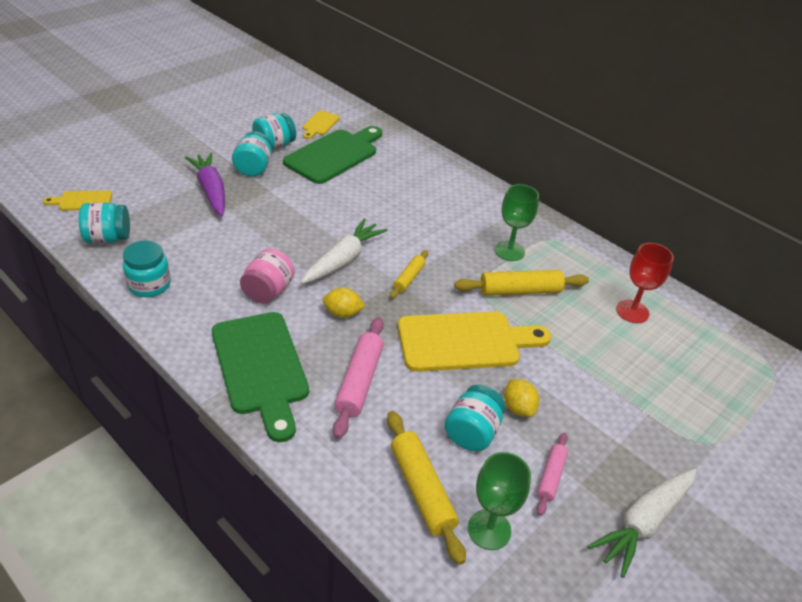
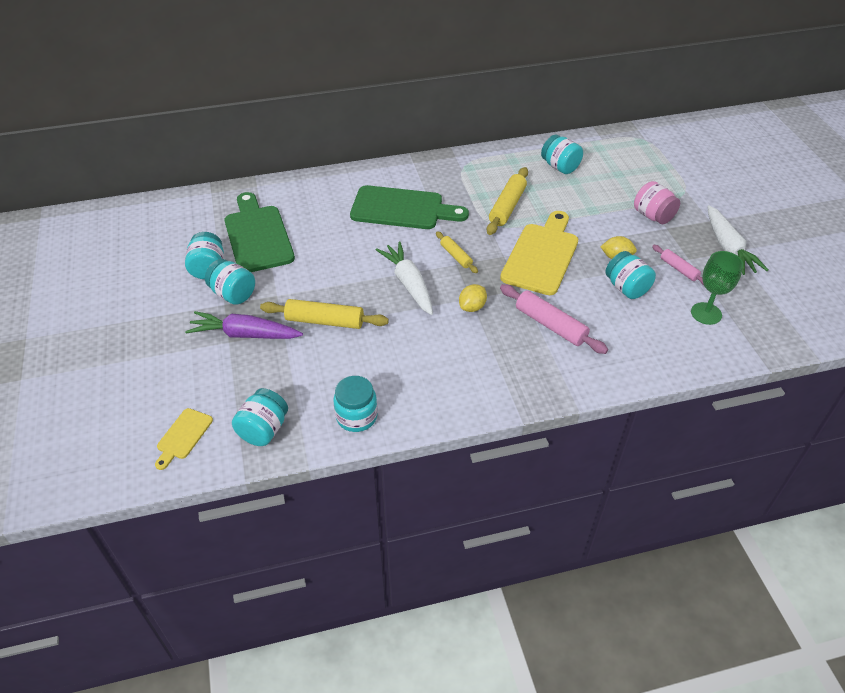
camera: 55 degrees left, 5 degrees up
(261, 367) = (504, 374): green cutting board -> green cutting board (402, 209)
(268, 291) = (417, 341): pink jar -> pink jar (653, 216)
(320, 124) = (199, 227): yellow cutting board -> none
(422, 490) = (662, 331): yellow rolling pin -> yellow rolling pin (324, 321)
(509, 251) = (461, 192): green goblet -> none
(632, 311) = (560, 167): red goblet -> turquoise jar

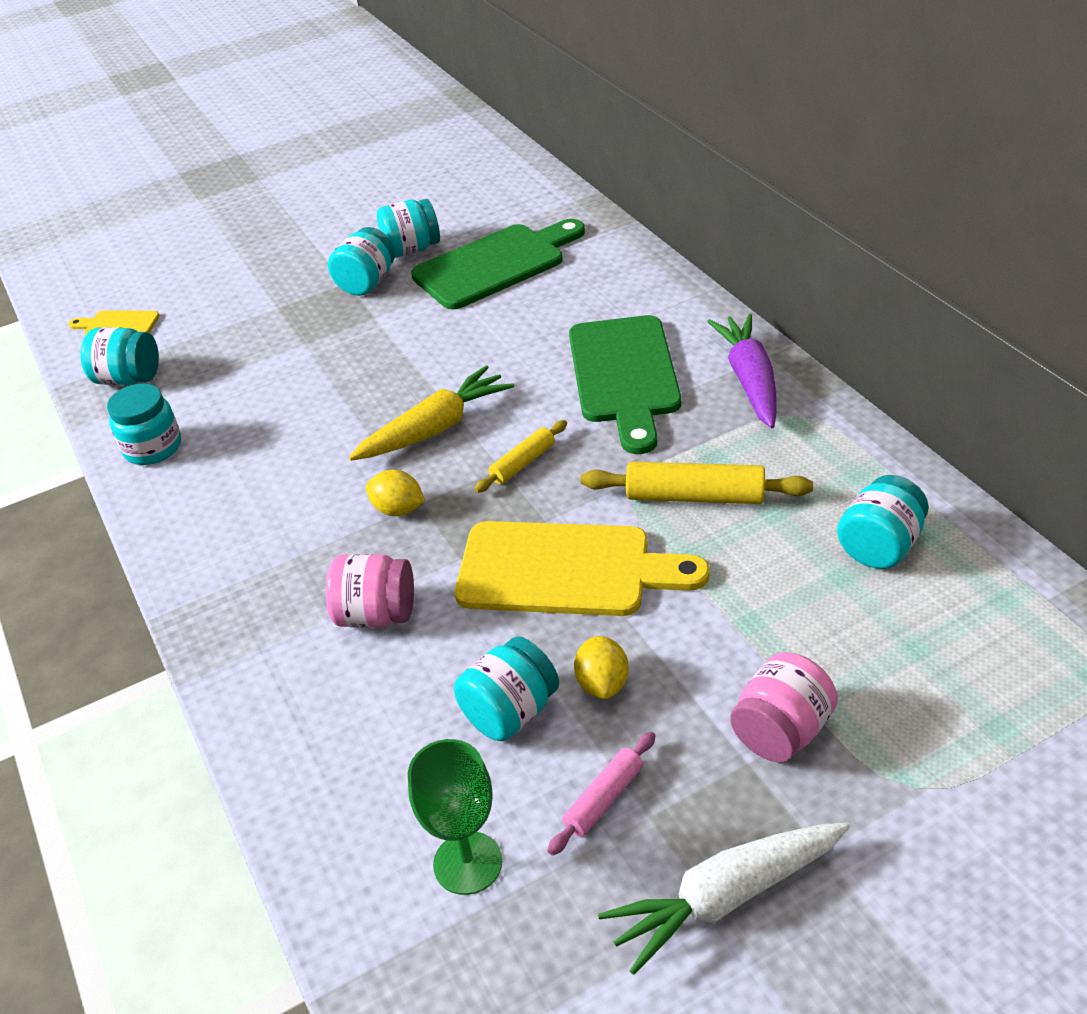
camera: 80 degrees right, 5 degrees down
(245, 334) = (292, 315): purple carrot -> purple carrot (750, 380)
(324, 321) = (332, 371): yellow rolling pin -> none
(408, 284) = (435, 428): white carrot -> yellow carrot
(550, 325) = (376, 615): pink rolling pin -> pink jar

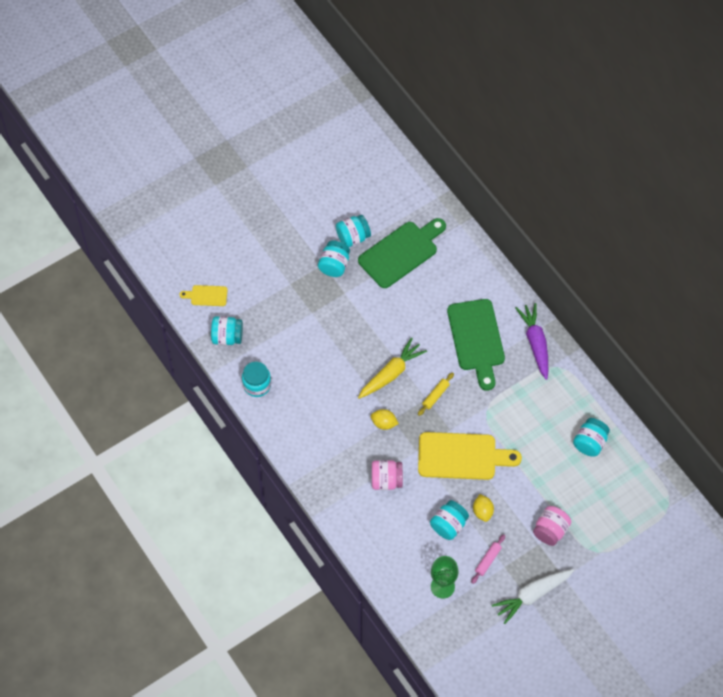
camera: 10 degrees left, 20 degrees up
(695, 496) = (513, 415): yellow rolling pin -> none

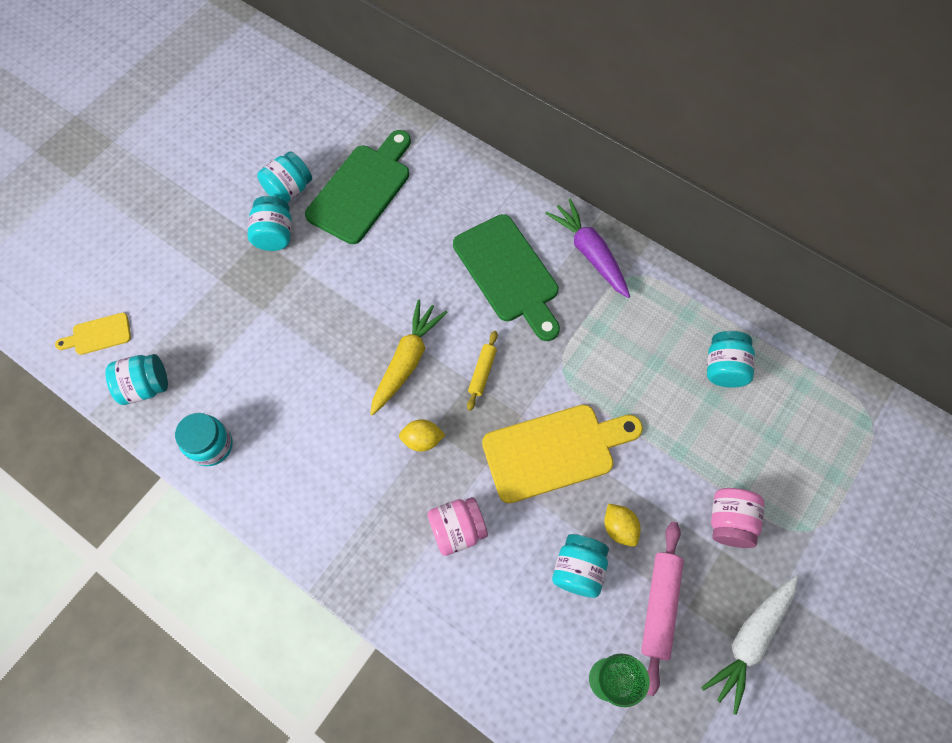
camera: 20 degrees left, 5 degrees up
(488, 560) = (659, 606): pink rolling pin -> pink rolling pin, size x1.68

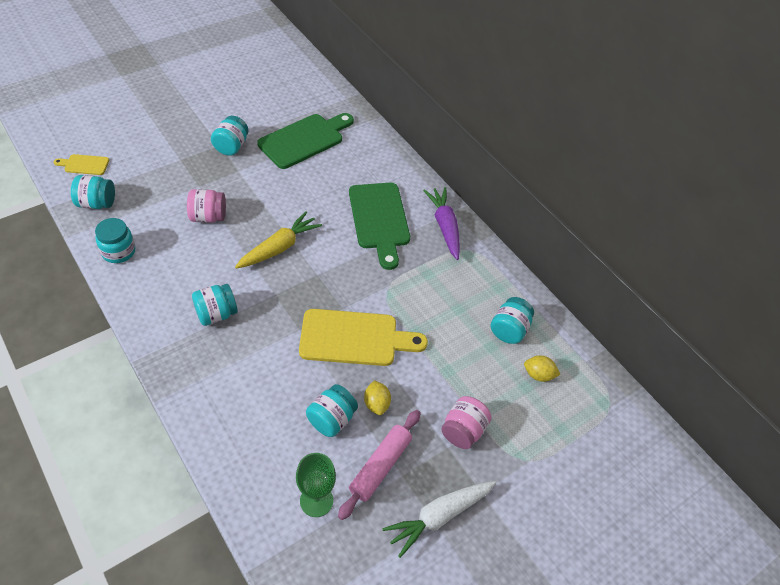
camera: 15 degrees right, 15 degrees down
(289, 190) = (255, 125): turquoise jar -> turquoise jar (216, 314)
(422, 440) = (263, 298): yellow lemon -> yellow lemon (538, 375)
(457, 529) = (257, 362): pink jar -> pink jar (208, 217)
(482, 372) = (328, 272): yellow rolling pin -> none

